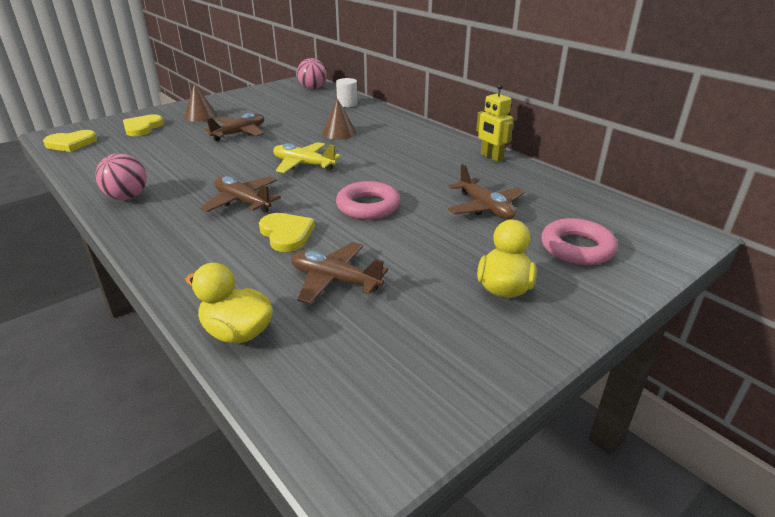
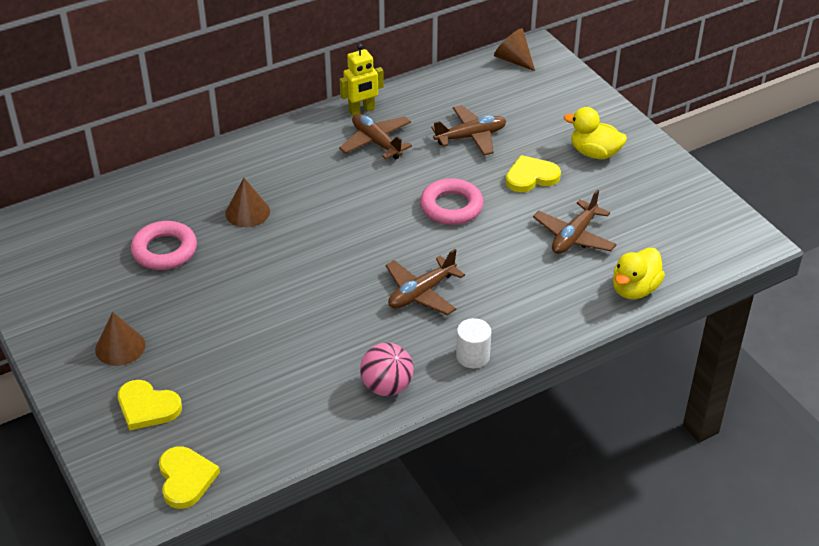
camera: 80 degrees left, 10 degrees up
(239, 133) = (214, 302): brown plane -> brown plane (376, 142)
(286, 234) = (494, 262): yellow heart -> yellow heart (531, 177)
(303, 164) = (338, 246): yellow plane -> none
(312, 88) = (43, 226): pink ball -> none
(347, 104) = (136, 196): white cylinder -> white cylinder (473, 356)
(577, 248) = (546, 105): pink ring -> pink ring (164, 250)
(647, 222) = (513, 60): none -> brown cone

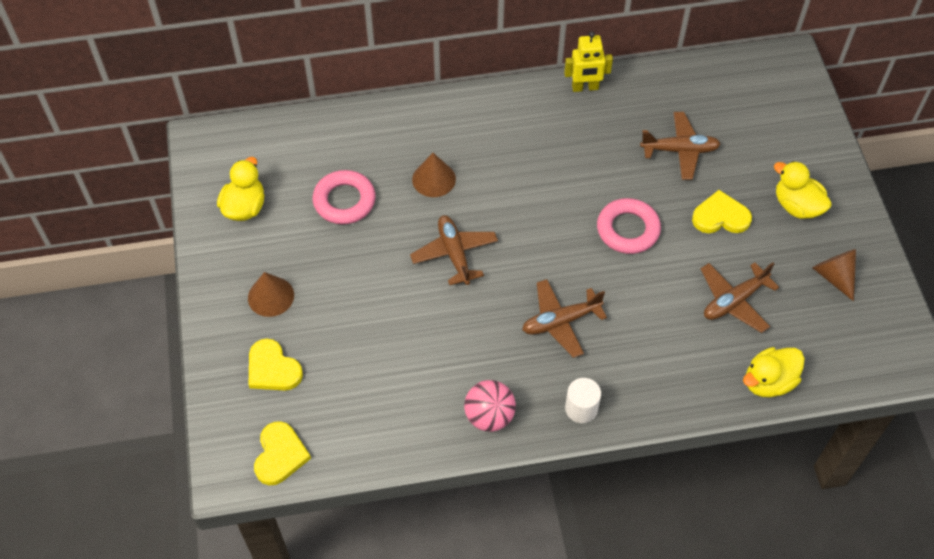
camera: 20 degrees right, 15 degrees up
(62, 280) = (244, 207): none -> yellow duck
(376, 142) = (584, 131): brown plane -> brown plane (454, 254)
(513, 60) = (761, 65): brown cone -> brown cone (833, 276)

